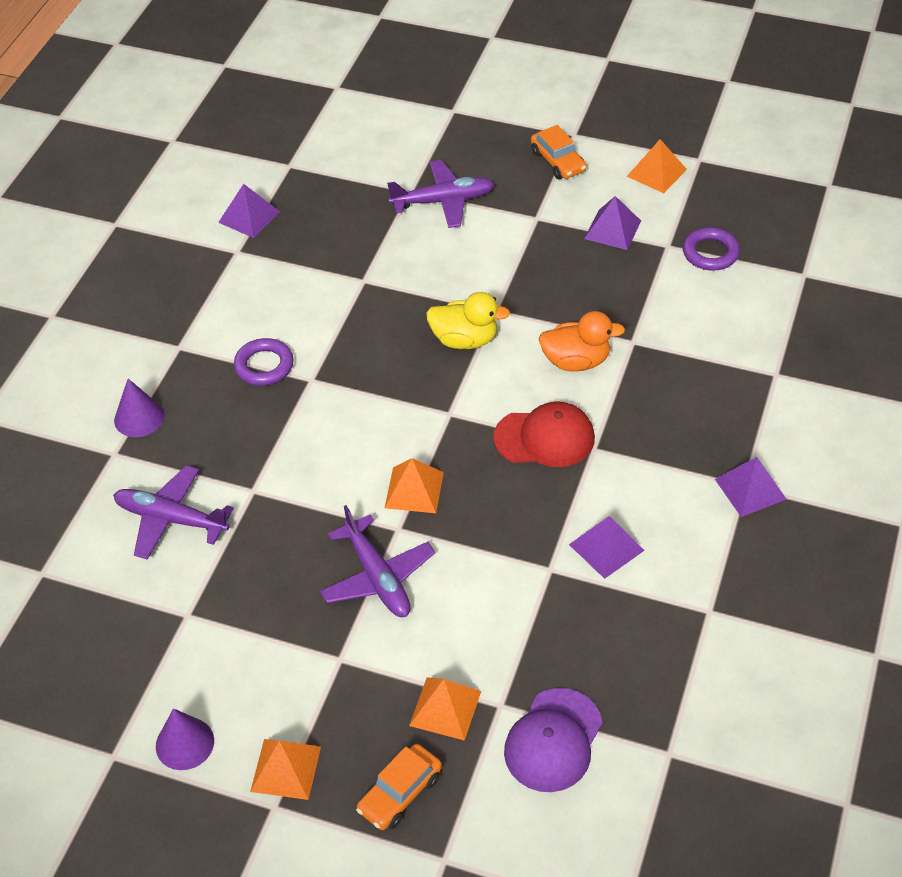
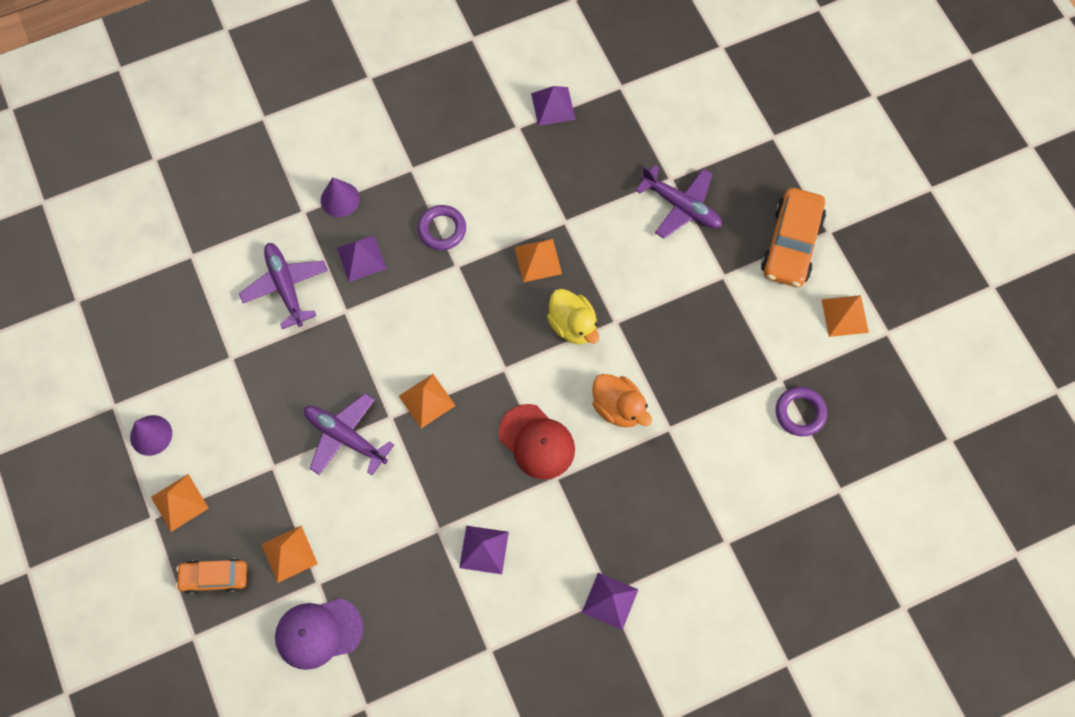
camera: 45 degrees right, 20 degrees up
(376, 321) = (538, 260): none -> orange pyramid
(377, 577) = (345, 437): purple plane -> purple plane turned 105 degrees clockwise
(558, 161) = (791, 244): orange car -> orange car, size x1.64
(612, 229) = (760, 332): purple pyramid -> purple pyramid (361, 258)

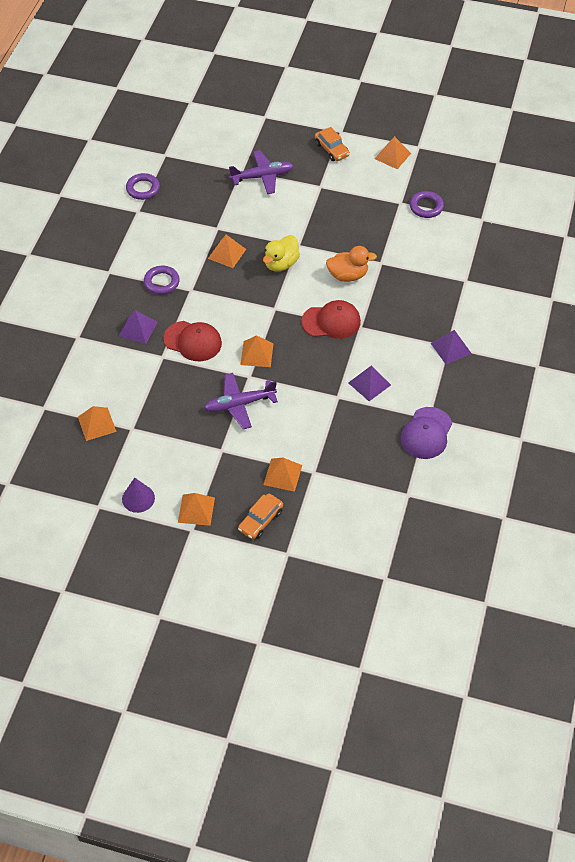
camera: 50 degrees left, 15 degrees down
(210, 321) = (97, 424): none -> orange pyramid
(286, 287) = (116, 374): purple plane -> none
(318, 633) = (343, 490): purple cap -> purple cap (426, 433)
(340, 199) = (90, 315): purple cone -> none
(390, 324) = (193, 341): none -> red cap
(553, 106) = (143, 189): purple pyramid -> purple ring
(573, 325) = (281, 263): yellow duck -> yellow duck turned 120 degrees clockwise
(791, 244) = (331, 149): orange car -> orange car, size x0.61

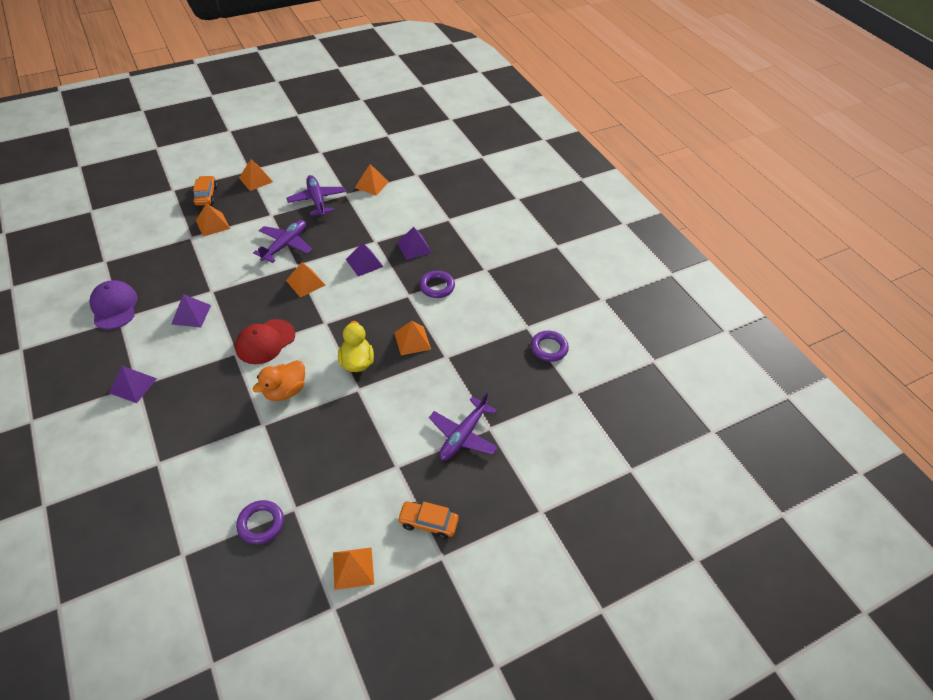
camera: 135 degrees right, 5 degrees down
(138, 498) = (300, 166): purple cone -> none
(164, 439) = (317, 200): none -> purple plane
(193, 341) = (364, 263): red cap -> purple pyramid

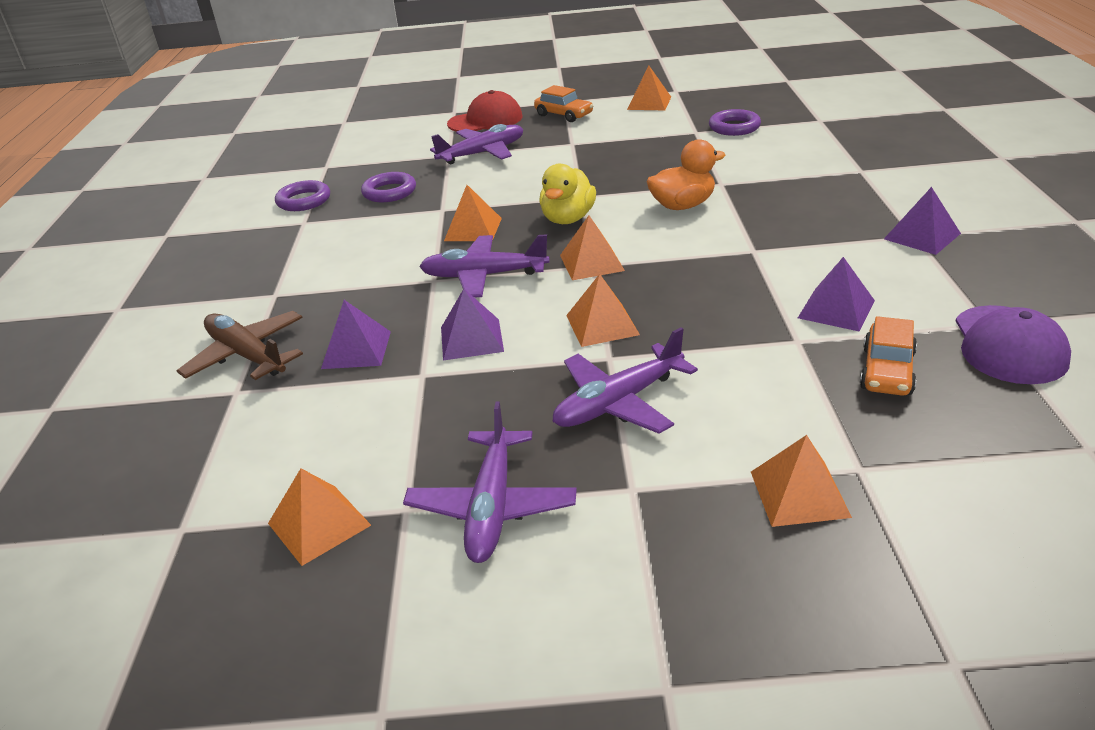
camera: 150 degrees left, 15 degrees down
(206, 195) = (825, 605): orange car -> orange car (887, 371)
(256, 179) = (649, 634): orange pyramid -> orange pyramid (591, 263)
(265, 342) = (700, 256): red cap -> red cap (485, 120)
(382, 303) = (484, 276): none -> purple plane
(437, 286) = (377, 284): purple ring -> purple ring (389, 192)
(462, 235) = (247, 355): none -> brown plane

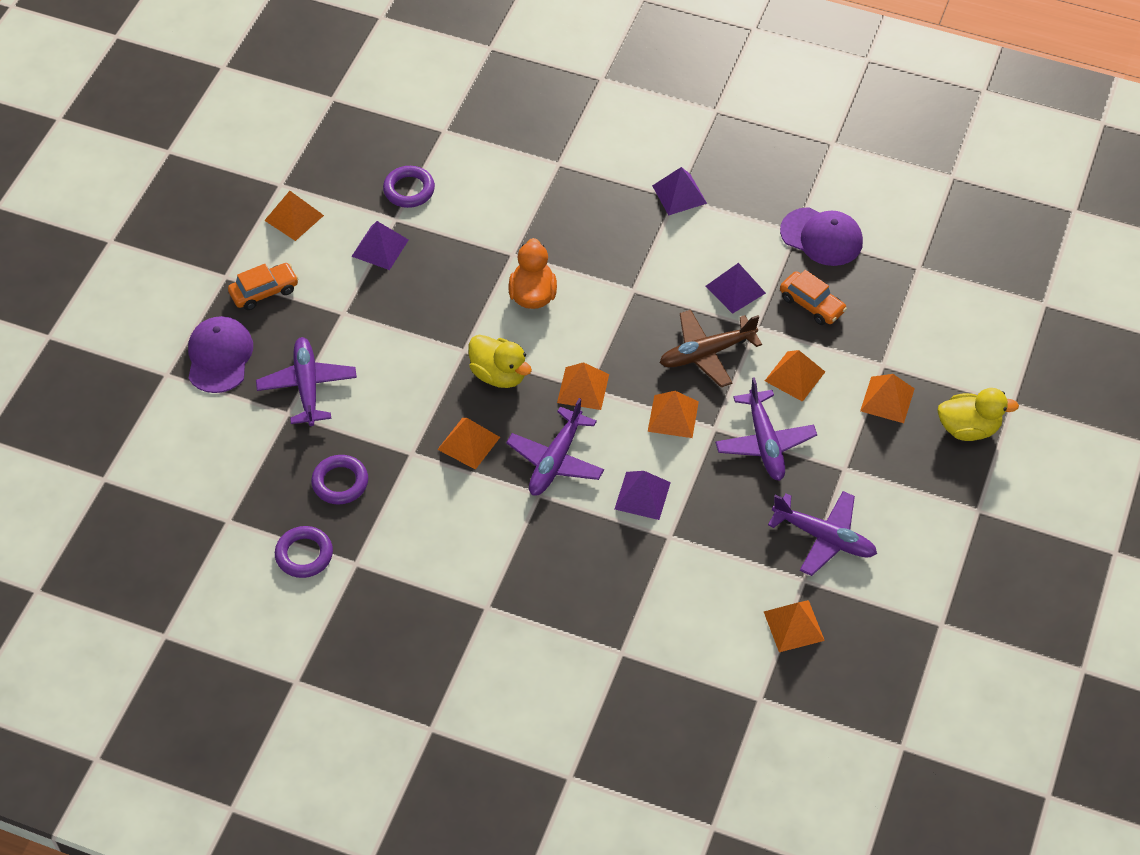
camera: 70 degrees left, 20 degrees up
(247, 355) = (574, 639): brown plane -> brown plane (706, 353)
(356, 349) = (611, 568): purple pyramid -> purple pyramid (380, 248)
(485, 120) = (219, 356): red cap -> purple cap
(752, 393) = (795, 376): none -> orange pyramid
(836, 615) = (968, 428): none -> yellow duck

